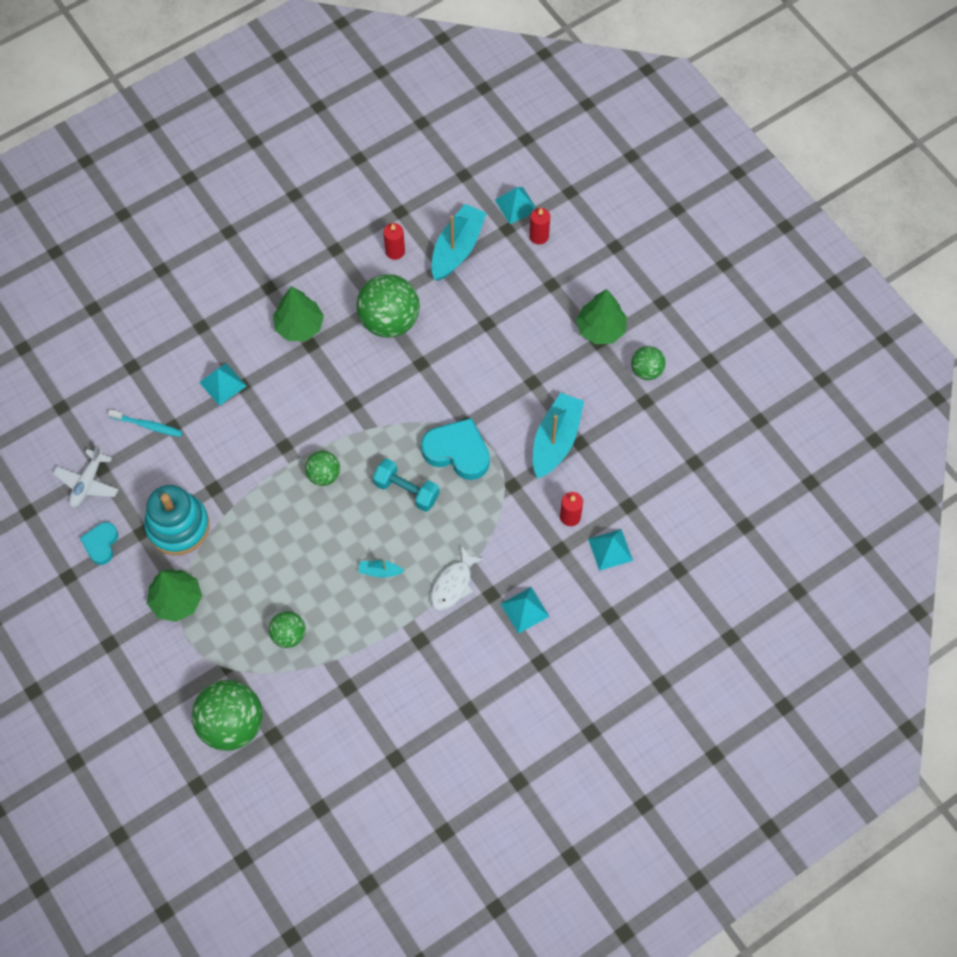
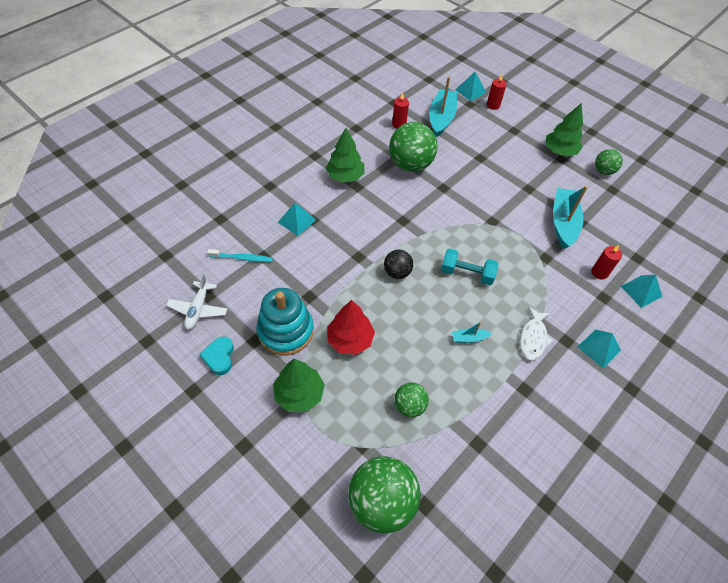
camera: 15 degrees left, 10 degrees down
(246, 549) = (350, 339): none -> red tree
(324, 475) = (397, 272): green ball -> black ball
(457, 452) = (494, 241): turquoise heart -> none

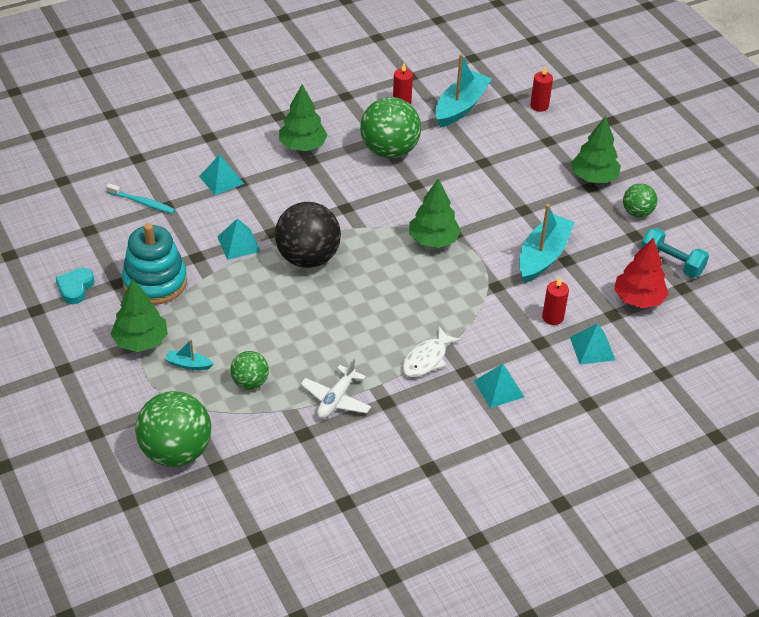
camera: 20 degrees right, 10 degrees down
(198, 309) = (73, 239): white plane -> white plane (336, 399)
(350, 339) = (220, 307): red tree -> red tree (638, 299)
(397, 272) = (308, 258): black ball -> black ball, size x1.86
(467, 274) = (389, 279): turquoise dumbbell -> turquoise dumbbell (671, 263)
(469, 338) = (352, 340): turquoise boat -> turquoise boat (188, 364)
(470, 91) = (520, 82): turquoise pyramid -> turquoise pyramid (239, 244)
(481, 231) = (433, 240): none -> green tree

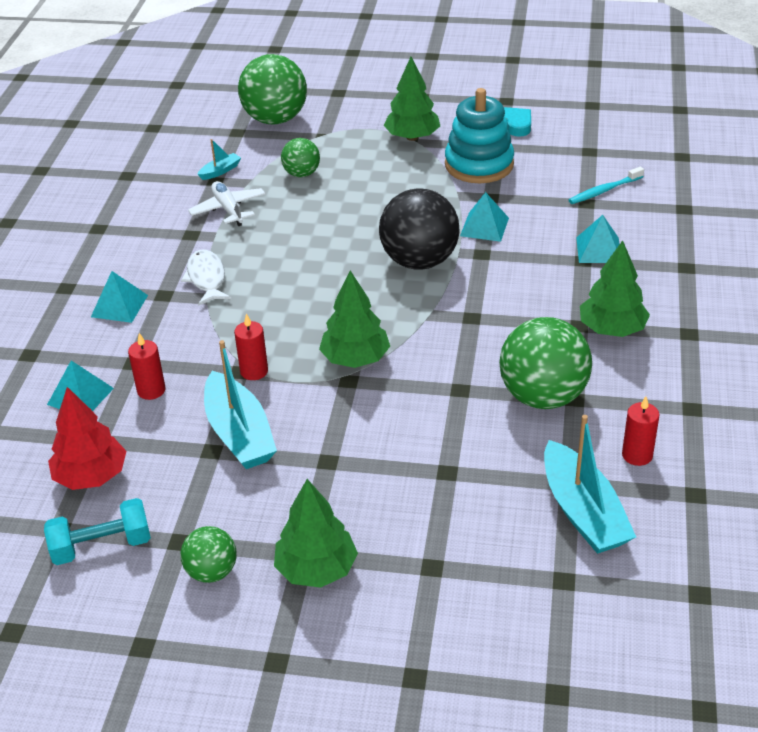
camera: 130 degrees right, 5 degrees down
(188, 364) = (358, 151): turquoise boat -> turquoise boat (220, 171)
(539, 106) = (518, 605): red candle -> red candle (254, 371)

